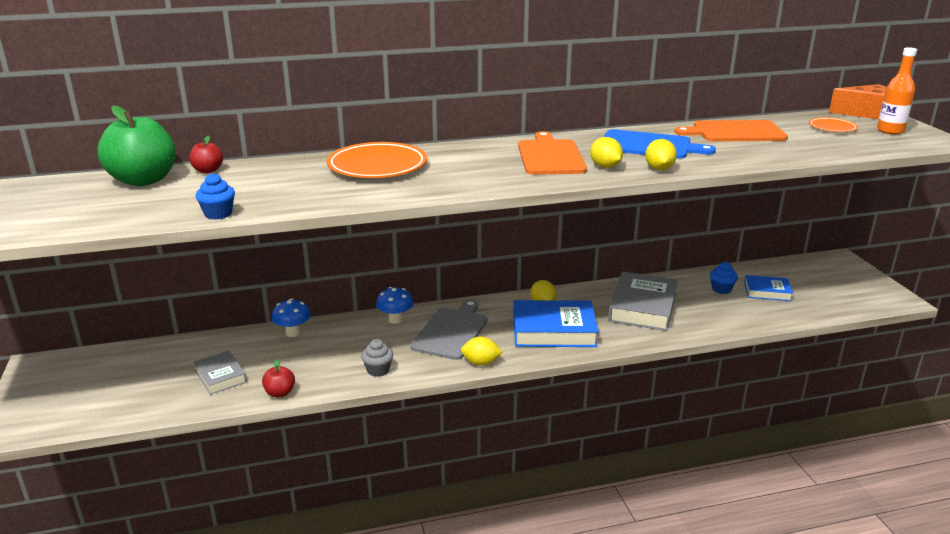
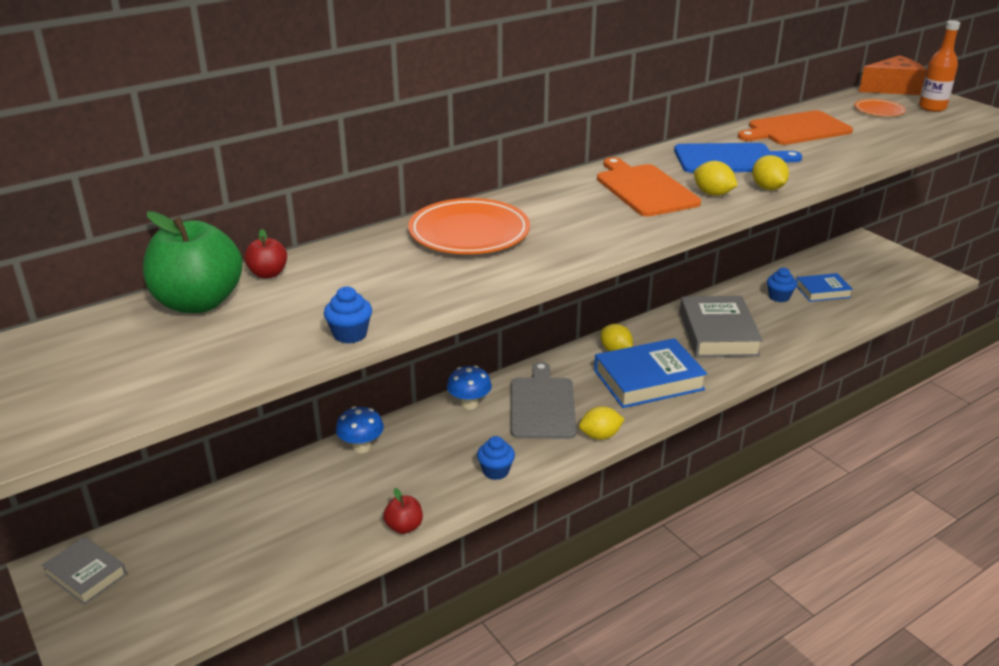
camera: 20 degrees left, 5 degrees up
(220, 376) = (315, 523): grey book -> grey book (86, 574)
(378, 370) = (496, 471): grey cupcake -> blue cupcake

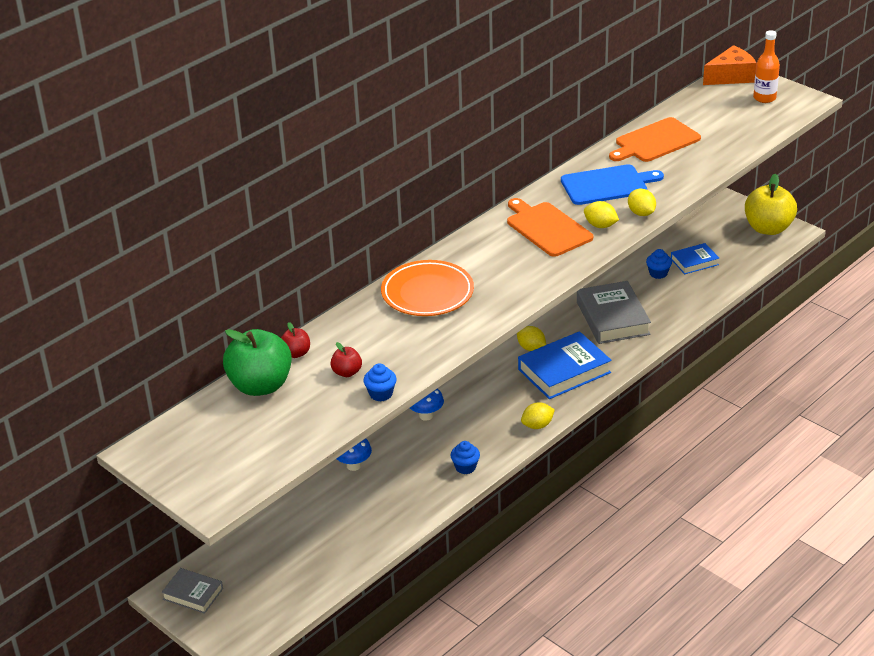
camera: 10 degrees left, 5 degrees up
(404, 527) = (412, 520): red apple -> red apple (347, 372)
(542, 405) = (484, 407): grey cutting board -> none
(879, 111) = (721, 108): orange plate -> none
(911, 271) = (768, 228): none -> yellow apple

